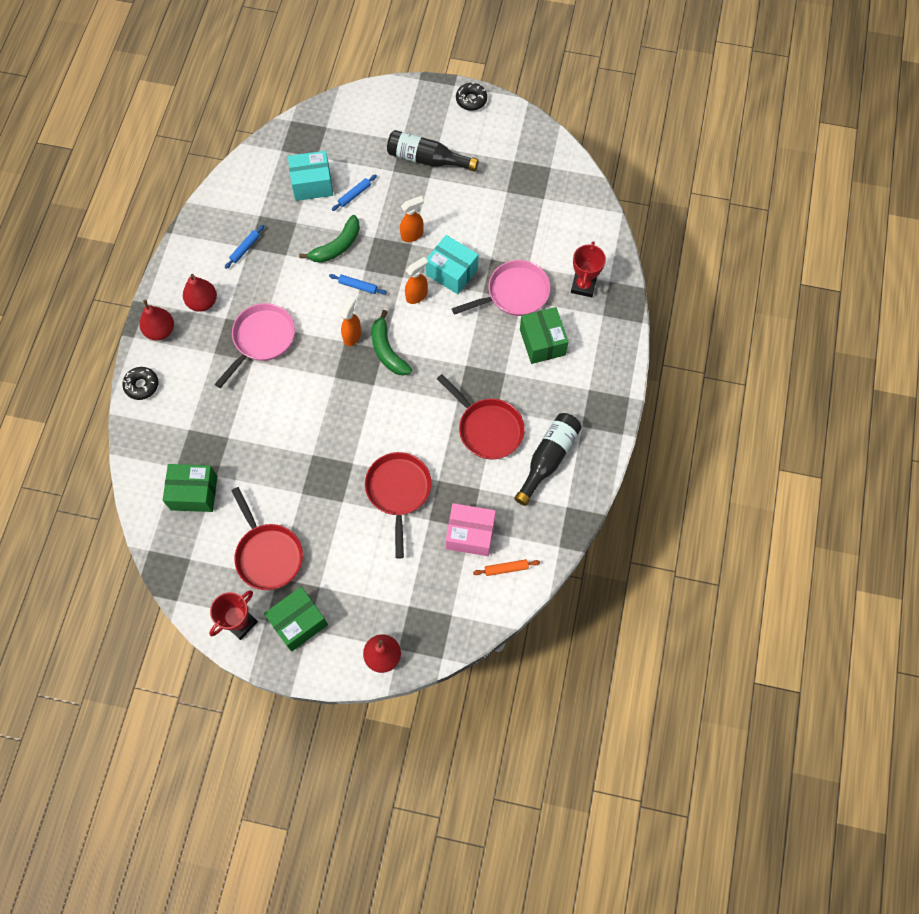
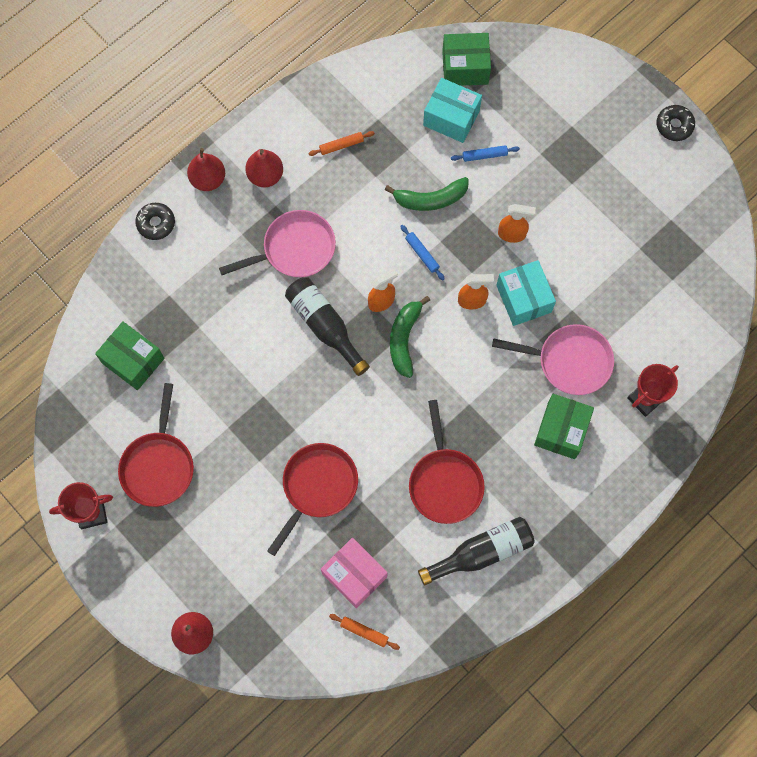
camera: 35 degrees right, 5 degrees up
(245, 248) = (341, 145): blue rolling pin -> orange rolling pin
(298, 622) = (142, 549): green box -> green box (465, 67)
(427, 159) = (583, 162): black bottle -> black bottle (325, 326)

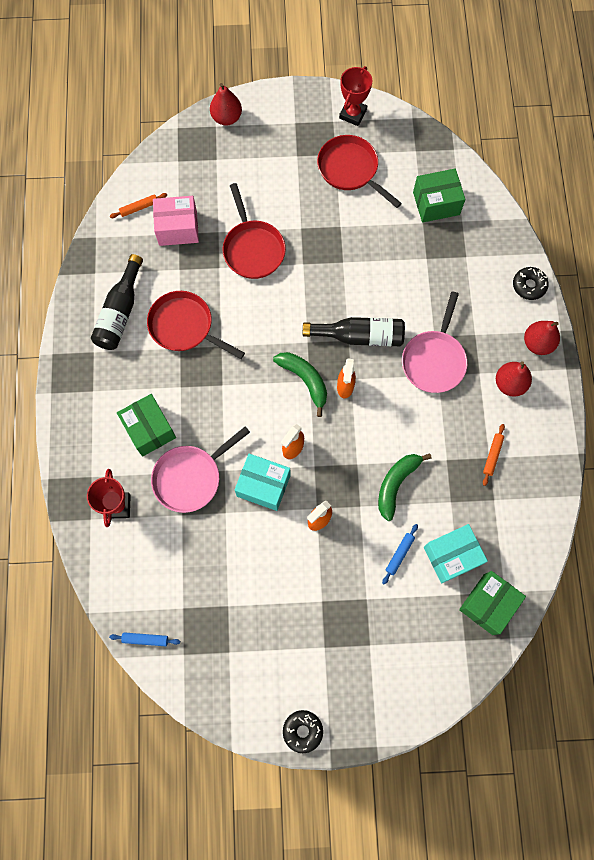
camera: 130 degrees right, 0 degrees up
(422, 254) = (358, 443): blue rolling pin -> blue rolling pin (145, 639)

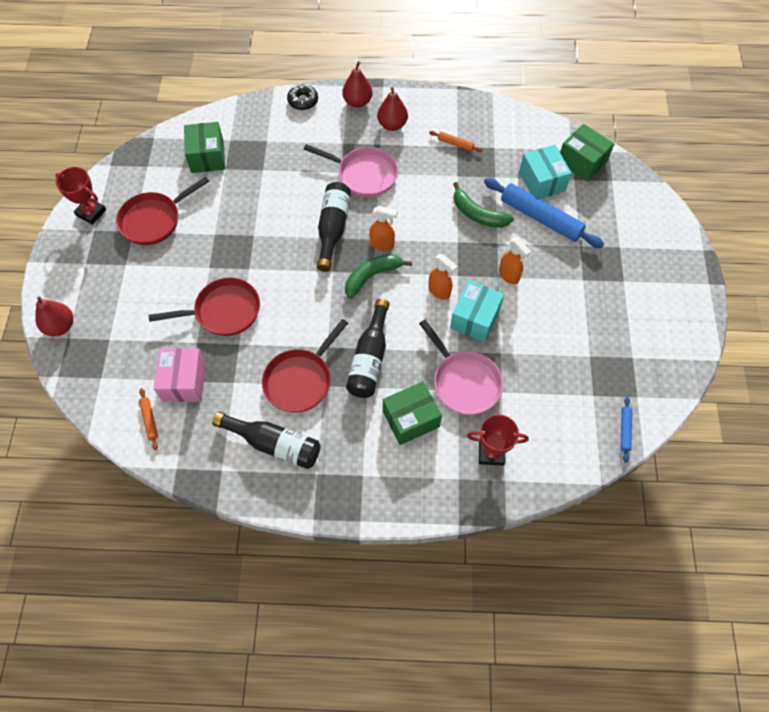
camera: 85 degrees left, 10 degrees down
(211, 386) = (370, 358): none -> black bottle
(302, 731) = (696, 303): black donut -> none
(399, 554) = (541, 218): blue rolling pin -> blue rolling pin, size x2.24

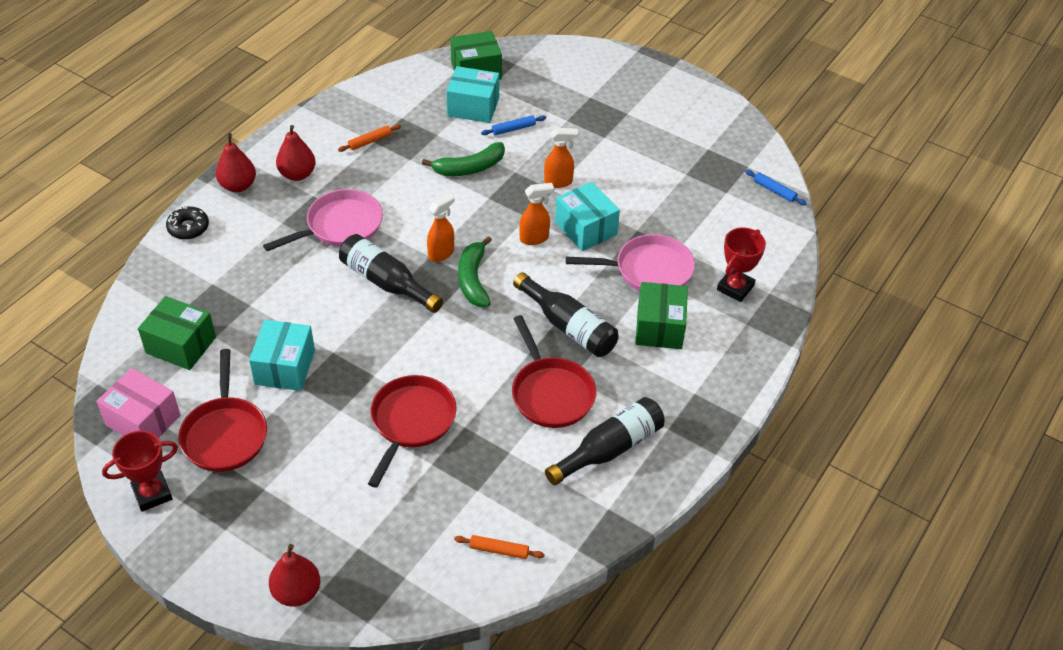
camera: 60 degrees left, 15 degrees down
(184, 381) = (473, 497): pink box -> pink box (143, 420)
(224, 218) = (285, 367): none -> turquoise box
(541, 218) = (513, 129): blue rolling pin -> blue rolling pin, size x0.45

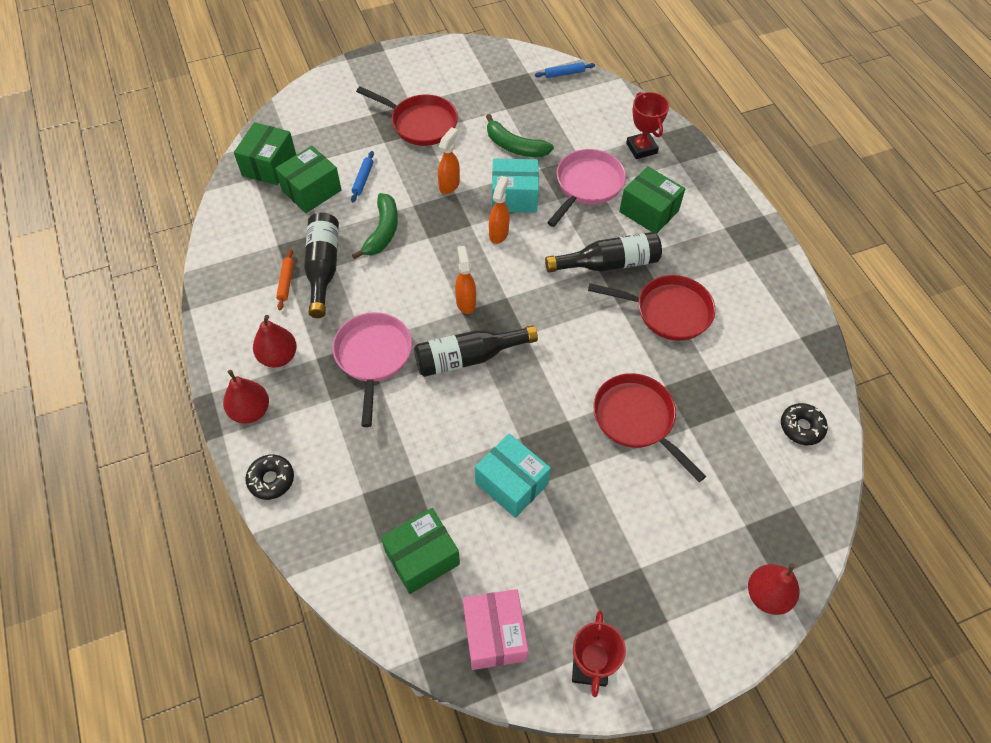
camera: 55 degrees left, 10 degrees up
(143, 420) = (494, 635): pink box -> pink box turned 75 degrees counterclockwise
(225, 434) = (558, 570): red pan -> red pan (420, 123)
(473, 107) = (311, 191): turquoise box -> green box
(473, 279) = (512, 296): green banana -> green banana (514, 146)
(499, 550) = (801, 427): orange rolling pin -> black donut
(609, 449) = (746, 305): black bottle -> black bottle (323, 268)

